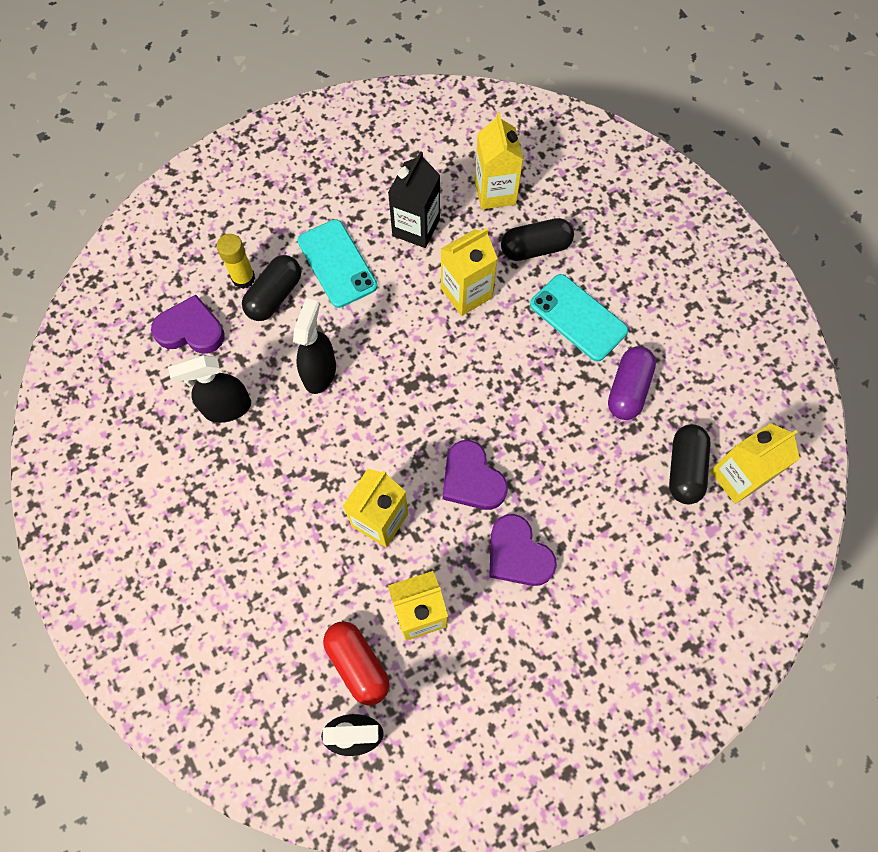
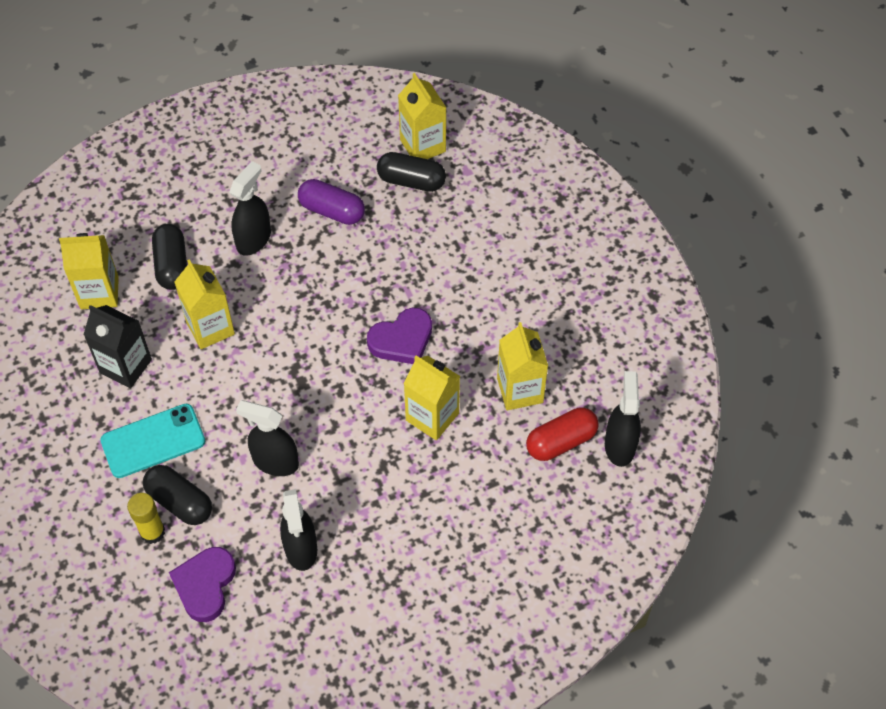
camera: 85 degrees left, 10 degrees down
(518, 554) = (474, 311): purple heart -> none
(578, 318) = (254, 239): turquoise phone -> black spray bottle

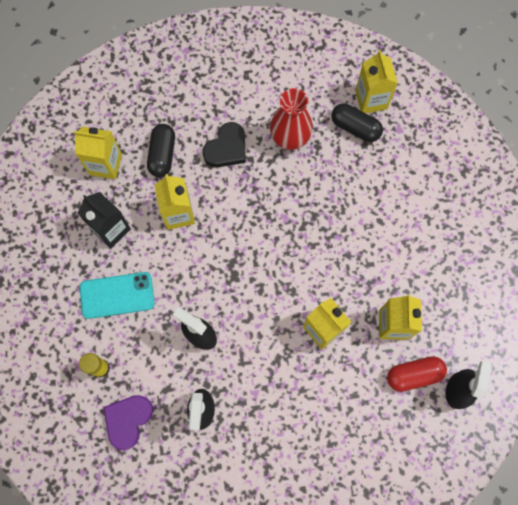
camera: 15 degrees right, 15 degrees up
(180, 502) = (125, 349): black capsule -> none
(254, 239) = (227, 148): black spray bottle -> black heart
(332, 211) = (290, 138): purple capsule -> red vase
(402, 340) = (316, 259): purple heart -> none

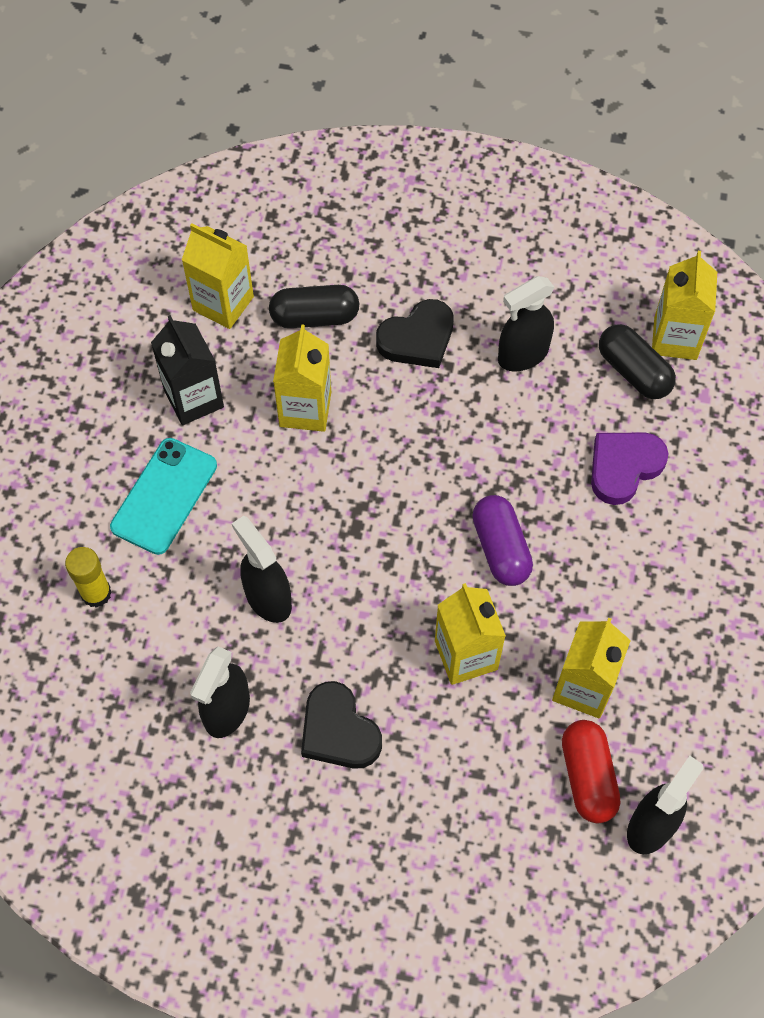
camera: 20 degrees right, 10 degrees down
(117, 295) = (164, 496): turquoise phone -> turquoise phone turned 75 degrees counterclockwise
(128, 420) = (106, 684): purple heart -> purple heart (624, 467)
(162, 155) = (314, 317): black capsule -> black capsule turned 60 degrees clockwise
(269, 399) = (338, 731): none -> black heart
(290, 138) = (522, 355): red vase -> black spray bottle
(319, 259) = (501, 548): none -> purple capsule
(414, 375) = (587, 777): red capsule -> red capsule turned 75 degrees clockwise

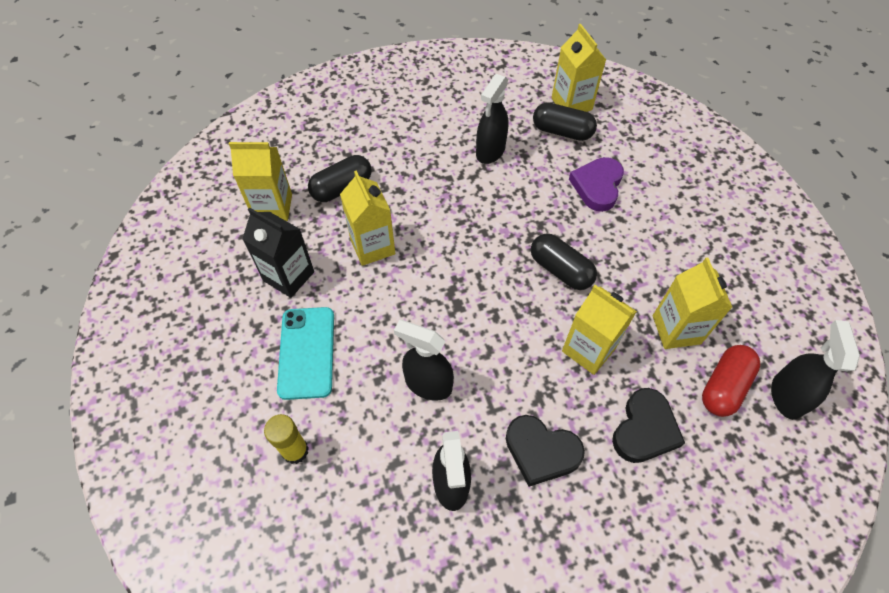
camera: 30 degrees left, 5 degrees down
(417, 338) = (418, 171): black heart -> black heart (644, 429)
(501, 548) = (560, 270): purple capsule -> black capsule
(587, 777) = (724, 386): red capsule -> red capsule turned 75 degrees clockwise

